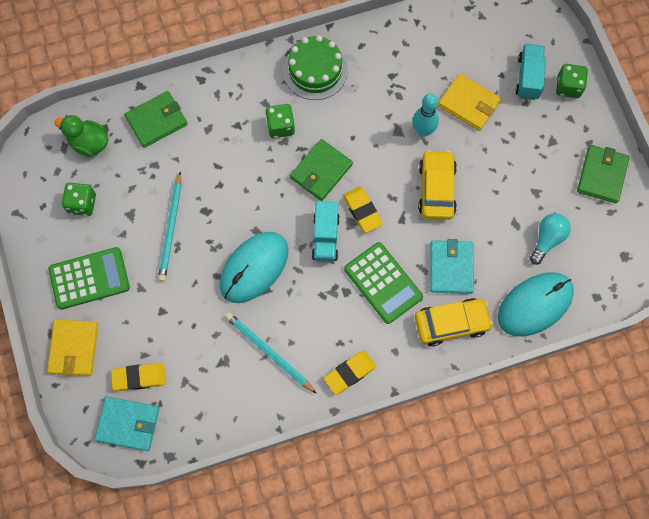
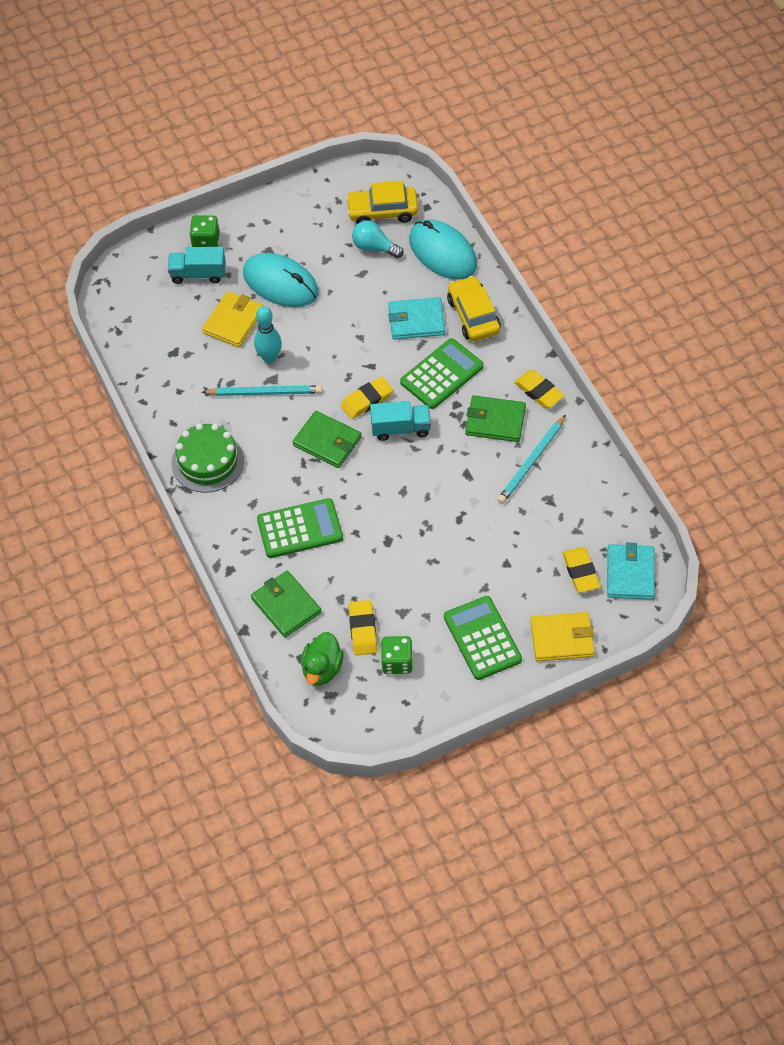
camera: 95 degrees left, 15 degrees down
(119, 179) = (363, 630): none -> yellow eraser
(171, 229) = (413, 570): turquoise pencil -> turquoise pencil (265, 392)
(231, 139) = (300, 529): none -> green calculator
(254, 268) = (444, 487): turquoise mouse -> turquoise mouse (280, 283)
(280, 126) = (279, 485): green dice -> none
(436, 189) = (333, 340): yellow car -> yellow car (382, 211)
(602, 175) = (300, 209): green wallet -> green wallet (495, 421)

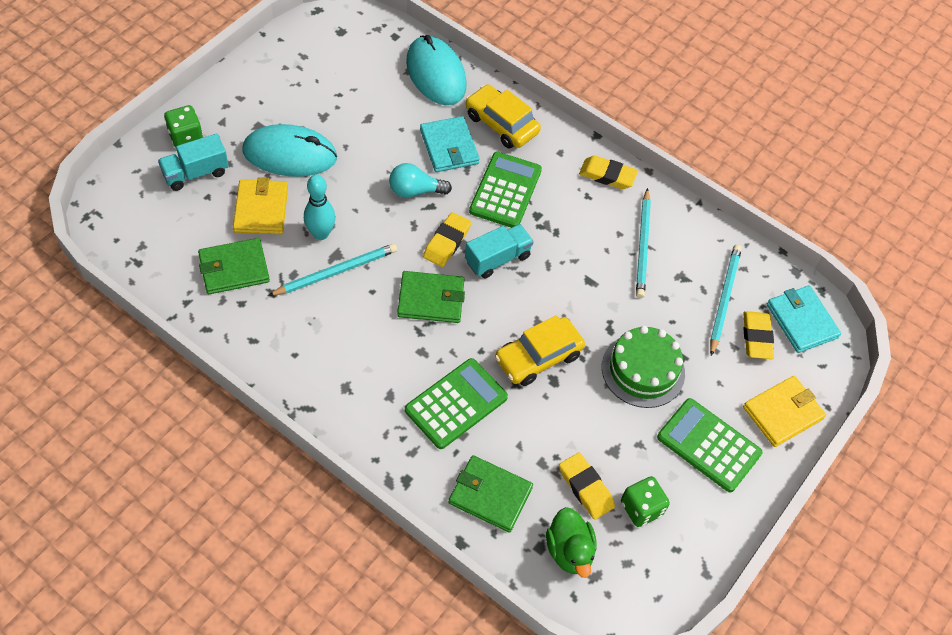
camera: 35 degrees left, 0 degrees up
(207, 461) = (315, 368): green cake -> green cake (643, 370)
(374, 247) = (366, 89): turquoise light bulb -> turquoise light bulb (415, 191)
(382, 211) = (354, 53): yellow car -> yellow car (538, 357)
(416, 321) = (449, 147): turquoise wallet -> turquoise wallet turned 75 degrees counterclockwise
(442, 252) = (436, 74): turquoise mouse -> turquoise mouse turned 45 degrees clockwise
(495, 421) = (584, 218): green wallet -> green wallet (234, 268)
(573, 531) = (724, 299): none -> turquoise pencil
(581, 572) = (756, 337): yellow eraser -> yellow eraser turned 45 degrees clockwise

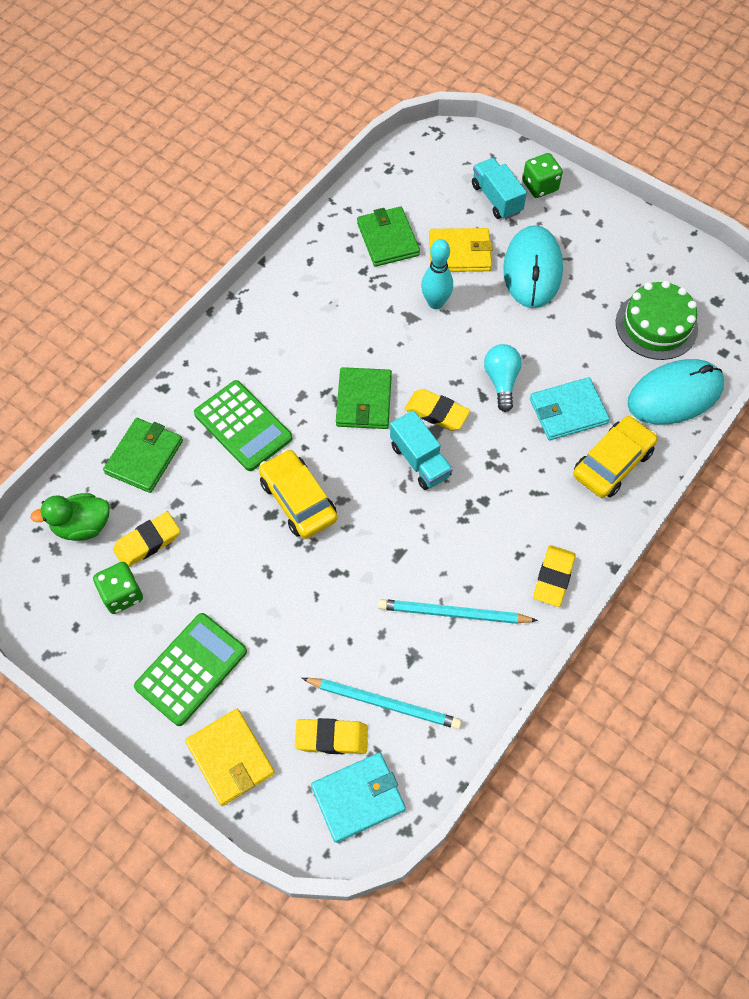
camera: 95 degrees right, 5 degrees up
(336, 272) = (391, 318): turquoise pencil -> none
(505, 191) = (514, 468): green calculator -> none
(643, 370) = (284, 605): green cake -> green cake (656, 325)

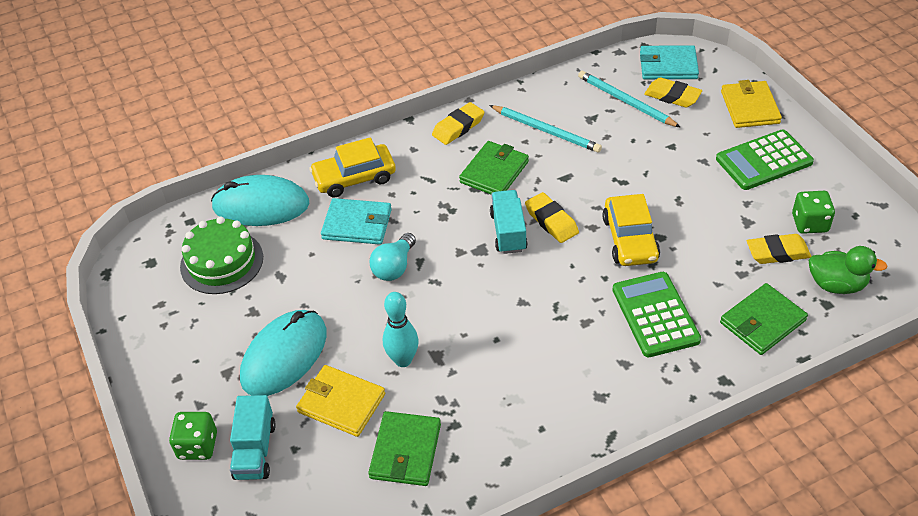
camera: 150 degrees left, 15 degrees down
(364, 401) = (529, 296): green wallet -> green wallet (494, 172)
(436, 412) = (469, 263): yellow eraser -> yellow eraser (551, 221)

